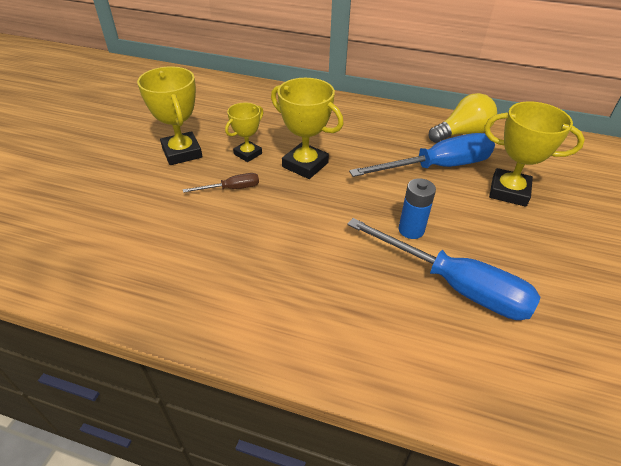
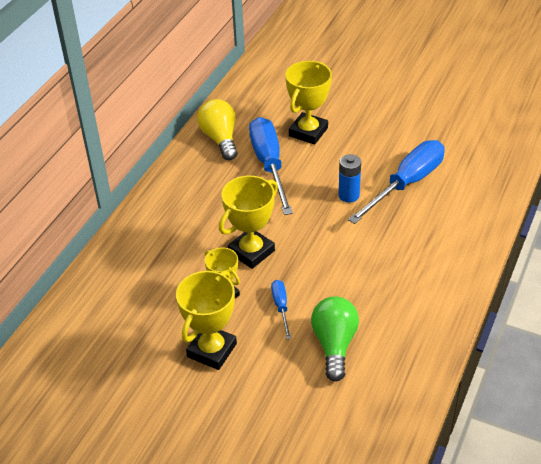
camera: 80 degrees left, 0 degrees up
(178, 228) = (334, 345): none -> green light bulb
(182, 152) = (212, 350): yellow trophy -> yellow trophy turned 45 degrees counterclockwise
(231, 189) = (281, 307): brown screwdriver -> blue screwdriver

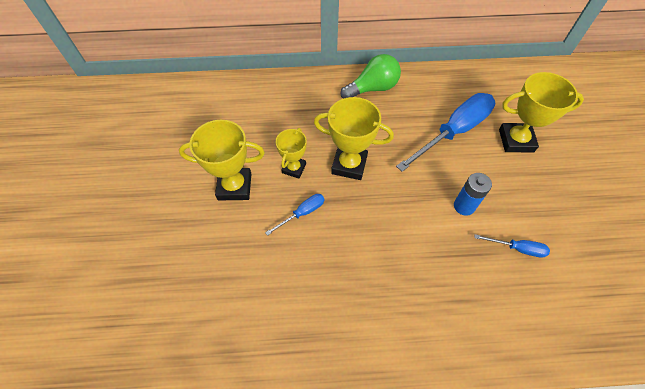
camera: 60 degrees right, 15 degrees up
(220, 139) = (456, 87): yellow light bulb -> none
(334, 345) = (282, 273): green light bulb -> green light bulb (372, 88)
(406, 184) = (517, 248): blue screwdriver -> blue screwdriver, size x0.46

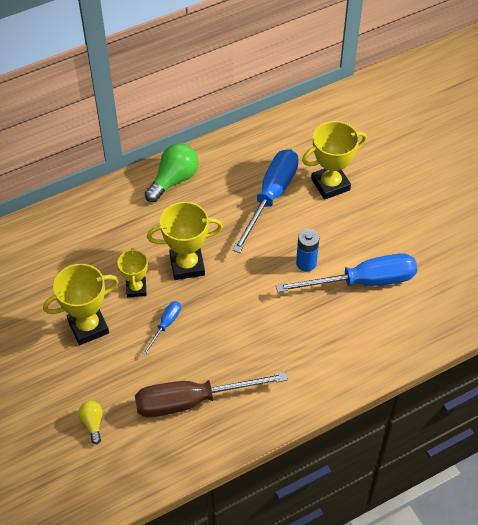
camera: 25 degrees left, 5 degrees down
(185, 283) = (92, 423): none -> yellow light bulb
(289, 303) = (192, 401): none -> brown screwdriver
(517, 248) = (362, 282): blue screwdriver -> blue screwdriver, size x2.17

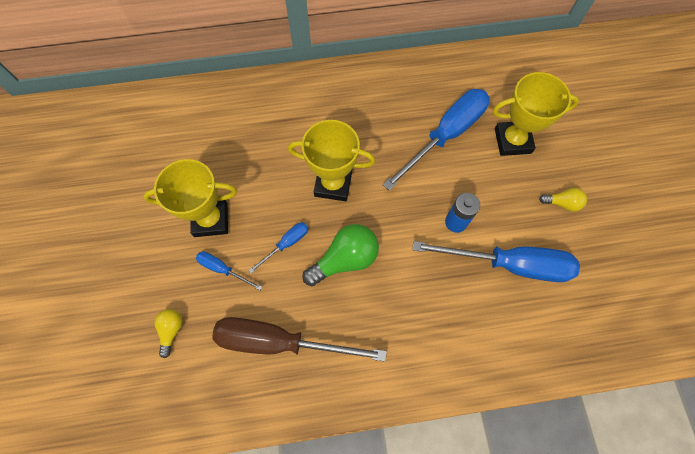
camera: 20 degrees right, 15 degrees up
(117, 362) = (223, 269): none -> blue screwdriver
(136, 288) = (273, 193): yellow trophy -> none
(173, 180) = (355, 87): green light bulb -> green light bulb (345, 259)
(389, 222) = (562, 203): none -> yellow light bulb

